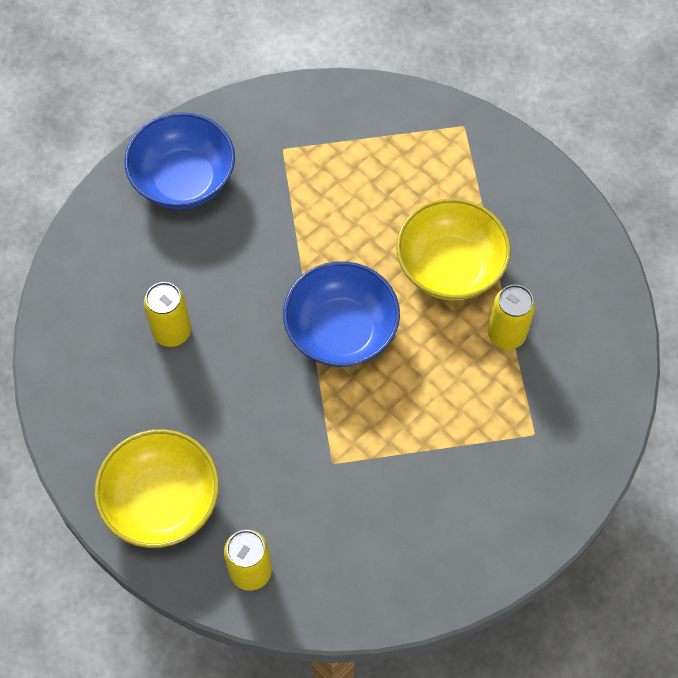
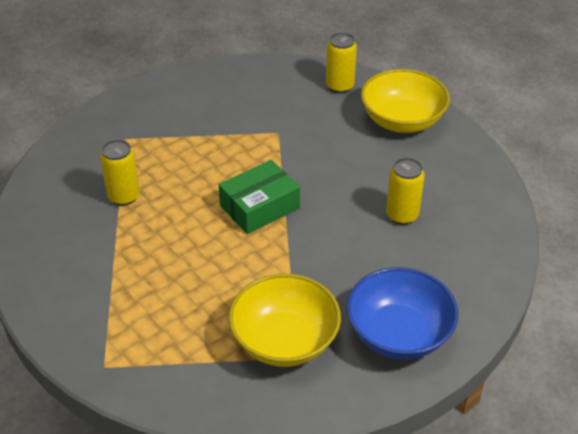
camera: 175 degrees left, 20 degrees down
(341, 331) = (260, 207): blue bowl -> green box
(450, 267) = (156, 245): yellow bowl -> yellow bowl (284, 341)

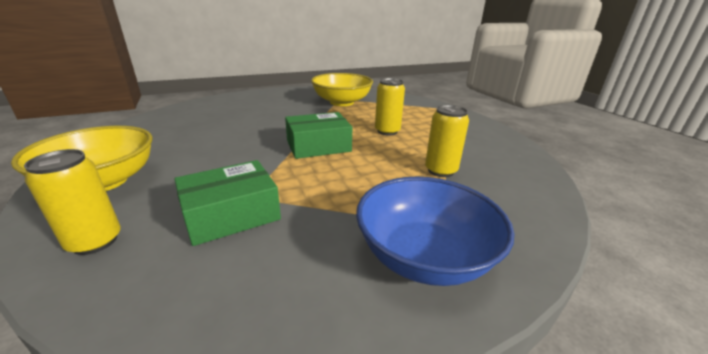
camera: 165 degrees left, 15 degrees down
(278, 117) = (231, 214): none -> green box
(399, 334) = (282, 97): blue bowl -> blue bowl (424, 256)
(402, 215) = (217, 127): yellow can -> yellow can (387, 131)

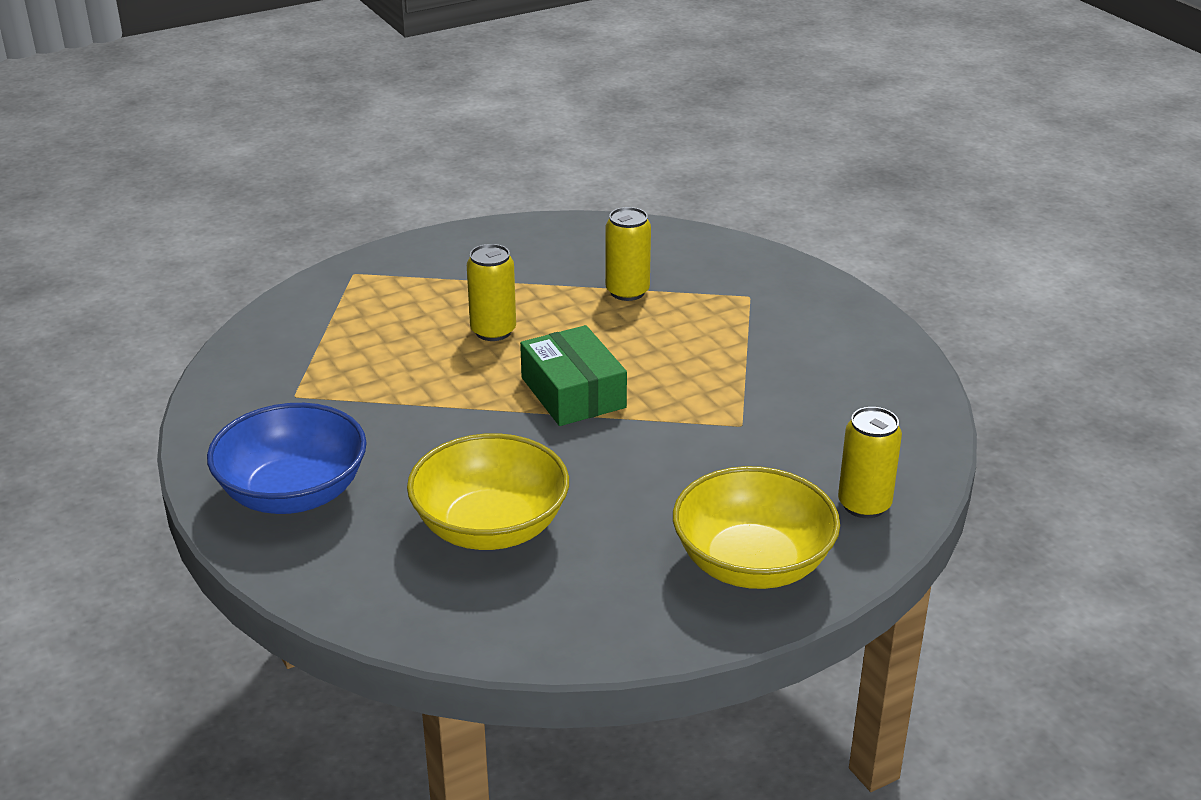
camera: 95 degrees left, 5 degrees up
(231, 214) = (782, 429): green box -> none
(342, 102) = (324, 389): yellow bowl -> yellow bowl (490, 527)
(424, 256) = (799, 310): blue bowl -> blue bowl (293, 493)

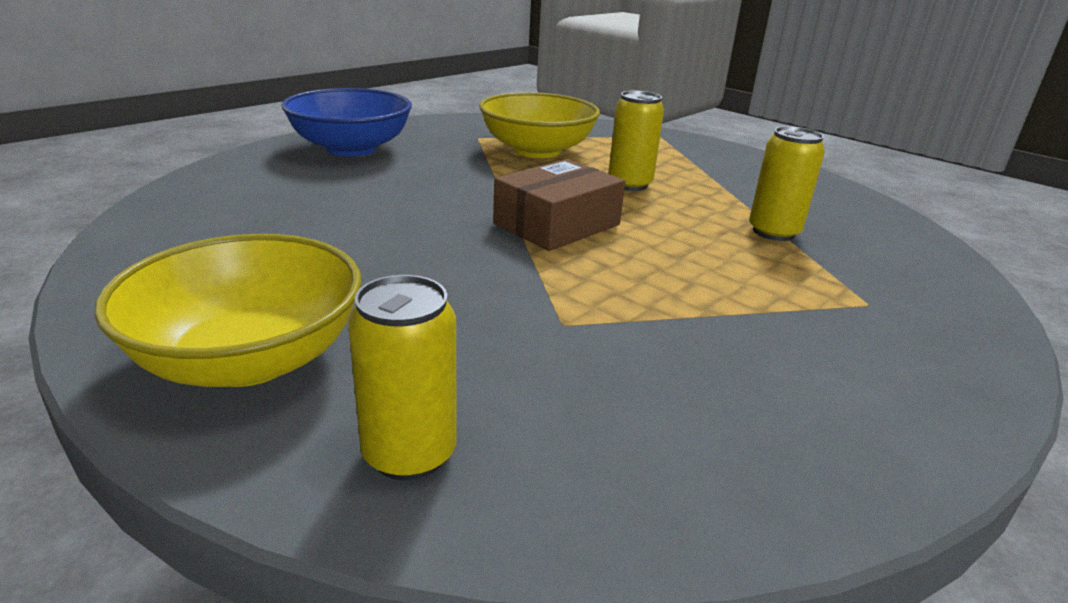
camera: 70 degrees right, 5 degrees down
(490, 527) = (315, 212): yellow bowl -> yellow bowl (537, 150)
(573, 393) = (557, 224): green box -> brown box

